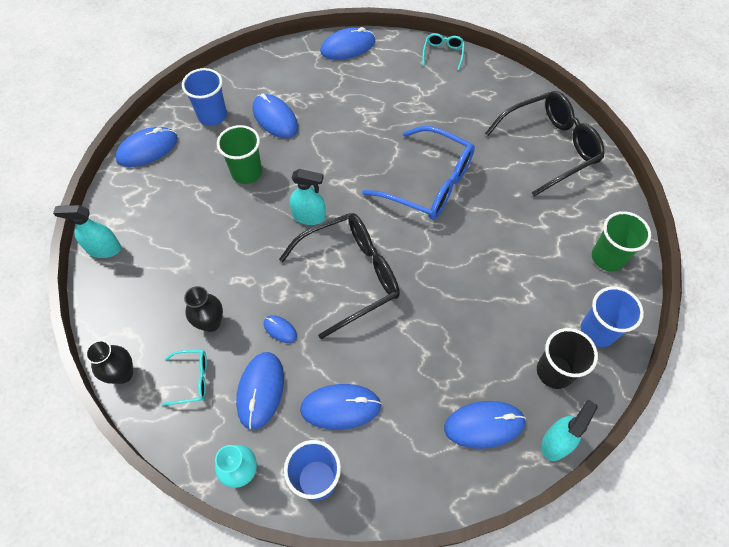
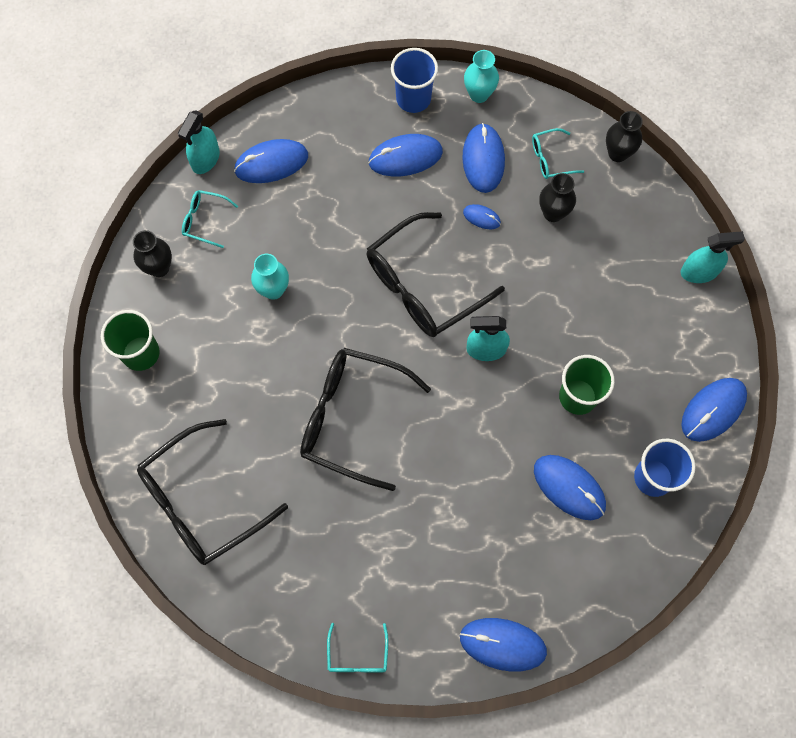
camera: 170 degrees right, 10 degrees up
(348, 47) = (502, 644): blue mouse -> blue mouse turned 45 degrees clockwise
(428, 183) = (353, 419): blue glasses -> black glasses
(488, 293) = (273, 290): none -> turquoise vase
(554, 371) = (205, 221): black cup -> turquoise glasses
(597, 331) = (159, 268): blue cup -> black vase

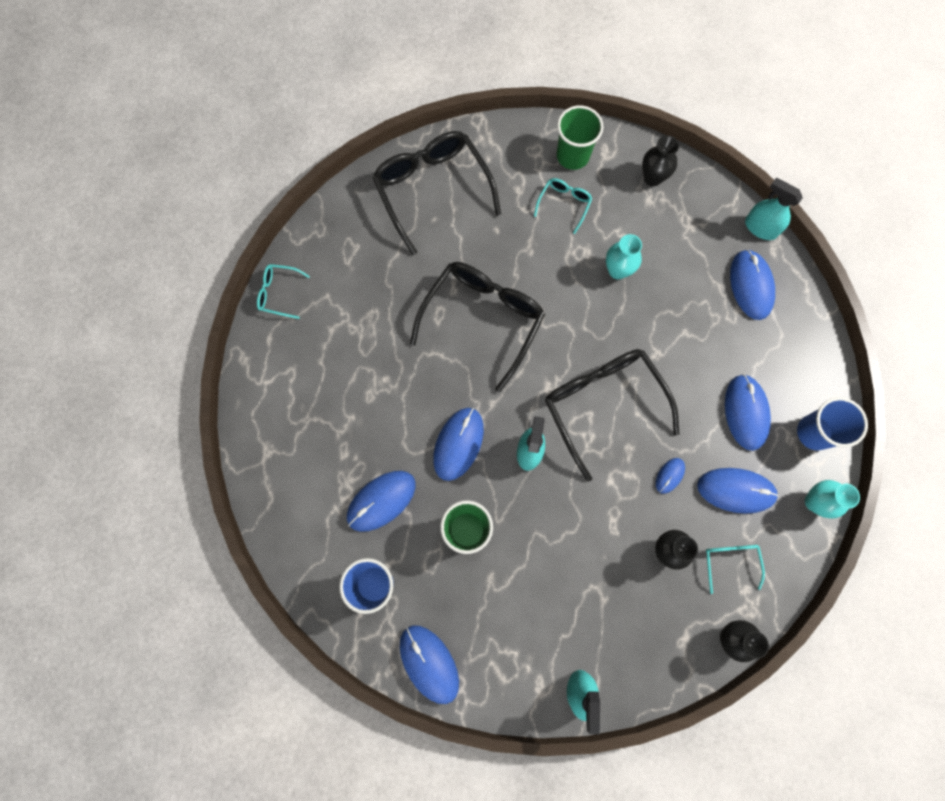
camera: 100 degrees right, 5 degrees up
(205, 221) = (695, 220): turquoise glasses -> turquoise glasses (564, 204)
(502, 644) = (258, 412): blue mouse -> blue mouse (458, 444)

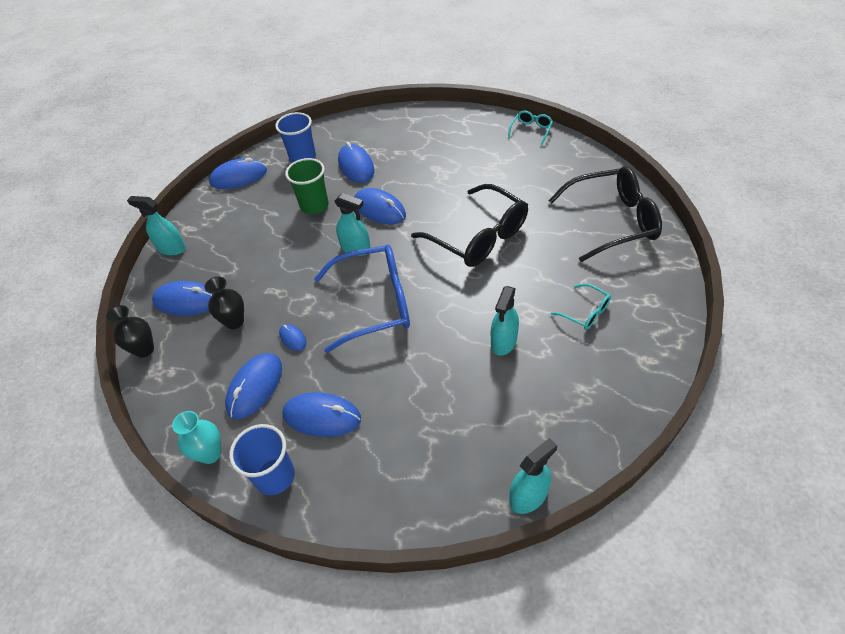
camera: 110 degrees right, 25 degrees down
(572, 156) = (643, 330): green cup -> none
(603, 406) = (374, 303): black glasses -> blue glasses
(617, 270) = (503, 341): turquoise vase -> turquoise spray bottle
(652, 177) = (609, 397): black vase -> none
(730, 562) = (199, 365): turquoise glasses -> none
(751, 285) = (457, 463): blue mouse -> blue mouse (186, 301)

